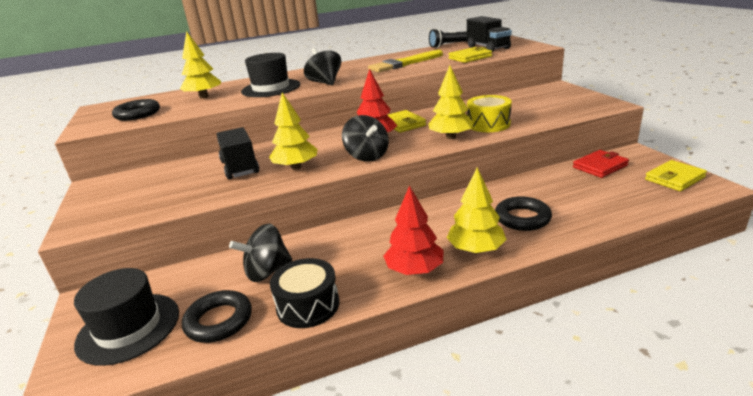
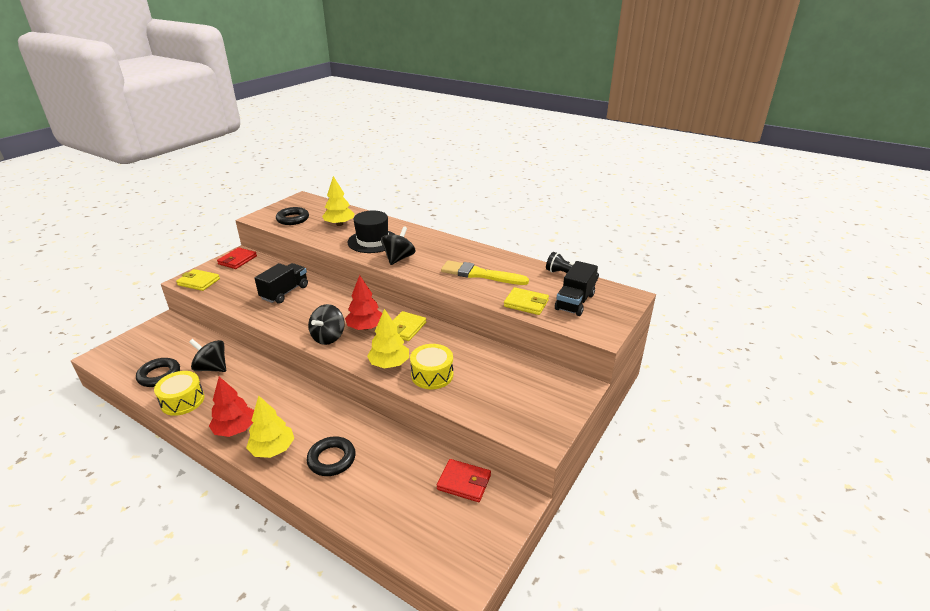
camera: 50 degrees right, 5 degrees up
(106, 187) = (237, 260): none -> red wallet
(128, 327) = (146, 349): black hat -> none
(296, 167) = (295, 315): yellow tree -> none
(308, 305) = (182, 401): black drum -> yellow drum
(674, 178) = (467, 545): yellow wallet -> yellow wallet (199, 282)

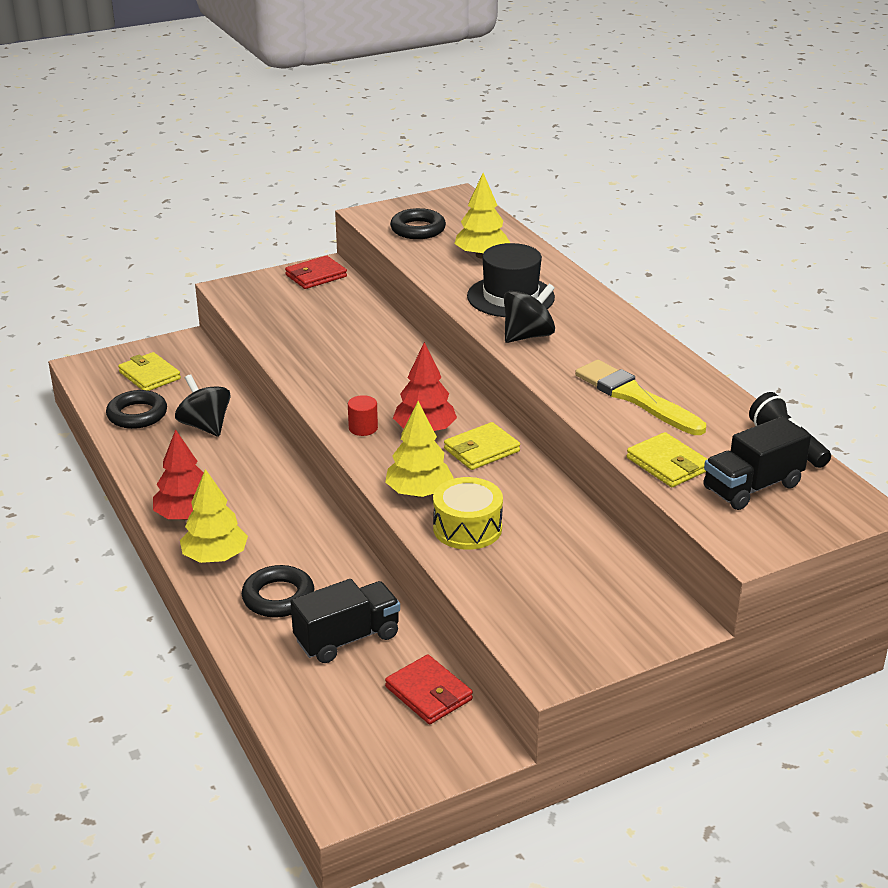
camera: 30 degrees right, 0 degrees up
(182, 401) = (146, 457): yellow drum -> none
(199, 282) = (244, 295): yellow wallet -> yellow wallet (150, 375)
(285, 292) = (348, 344): black truck -> black truck (347, 638)
(328, 337) = (363, 428): black spinning top -> red cylinder

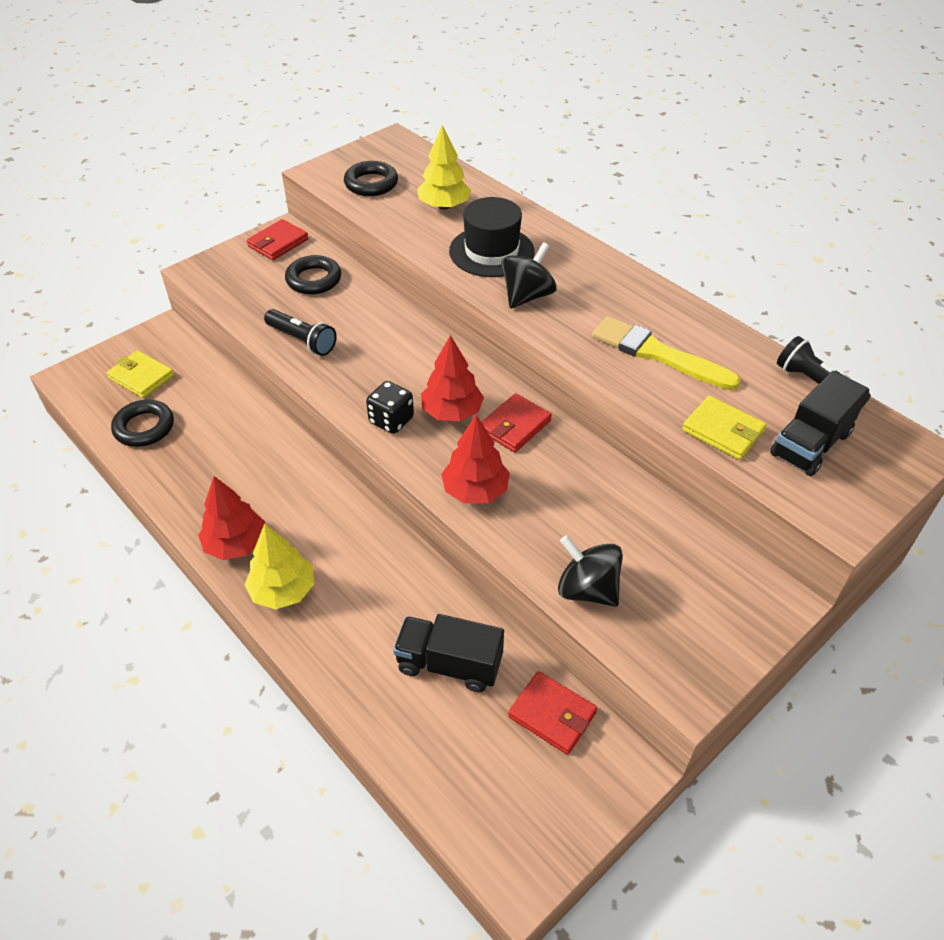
camera: 15 degrees left, 15 degrees up
(205, 426) = (218, 429): black spinning top -> black spinning top (587, 589)
(278, 597) = (363, 627): black ring -> black ring (314, 279)
(305, 355) = (302, 340): none -> black flashlight
(347, 638) = (449, 664): black truck -> black truck turned 120 degrees counterclockwise
(363, 428) = (391, 420): red cylinder -> black dice
(419, 492) = (475, 490): yellow tree -> red tree
(467, 528) = (538, 526): yellow drum -> none
(481, 450) = (514, 426): yellow wallet -> red wallet

